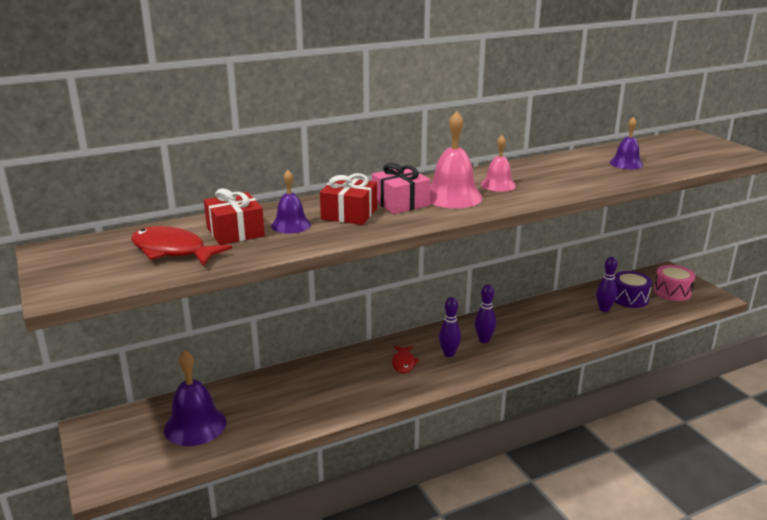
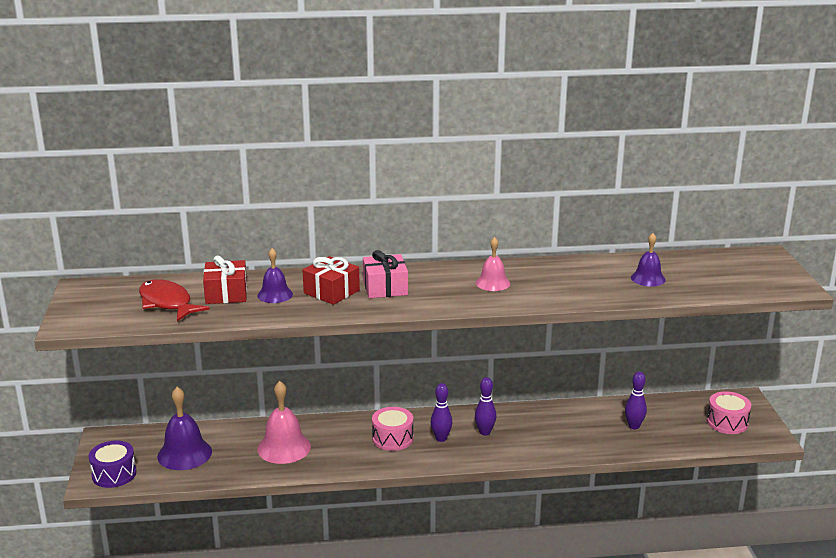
camera: 20 degrees right, 0 degrees up
(403, 363) = (392, 438): red fish -> pink drum
(452, 196) = (438, 289): pink bell -> pink bell (284, 447)
(629, 298) = (672, 420): purple drum -> purple drum (114, 474)

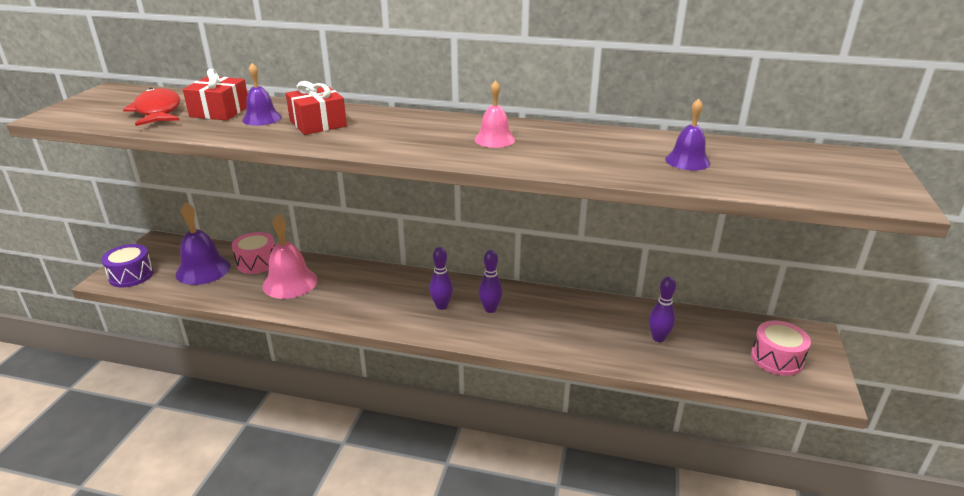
camera: 20 degrees right, 5 degrees up
(385, 287) = (375, 127): pink gift -> none
(392, 438) = (395, 296): pink drum -> pink drum (257, 262)

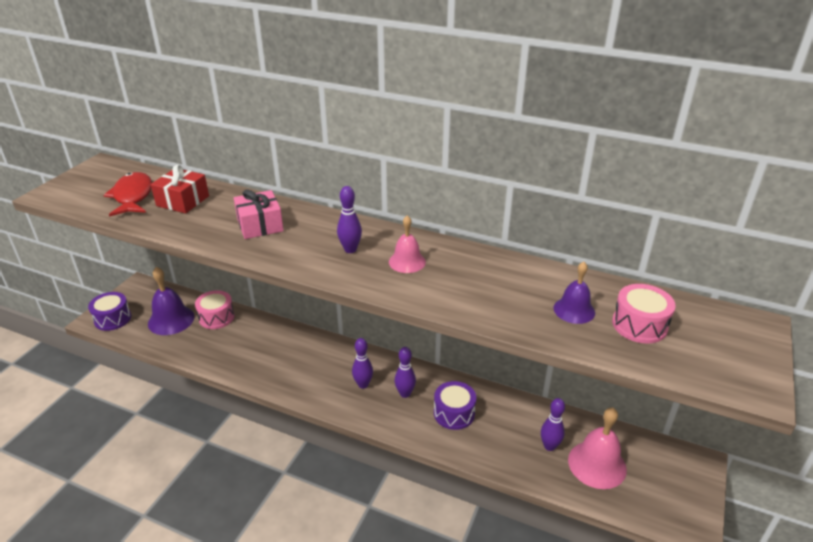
camera: 10 degrees right, 5 degrees up
(262, 118) = (215, 213): purple bell -> none
(290, 283) = (239, 342): pink bell -> pink bell (597, 464)
(318, 123) = (260, 225): red gift -> pink gift
(428, 135) = (350, 249): none -> purple bowling pin
(548, 321) = (454, 413): none -> purple drum
(776, 358) = (655, 484): pink drum -> pink drum (639, 325)

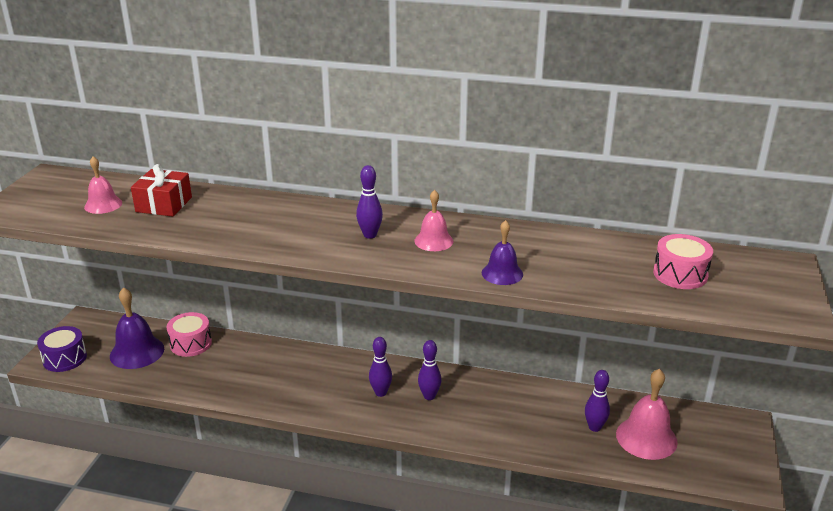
camera: 10 degrees left, 5 degrees down
(133, 196) = (103, 205): red fish -> pink bell
(260, 225) = (262, 221): pink gift -> none
(454, 413) = (487, 408): purple drum -> none
(574, 310) = (614, 268): purple bell -> purple bell (502, 273)

